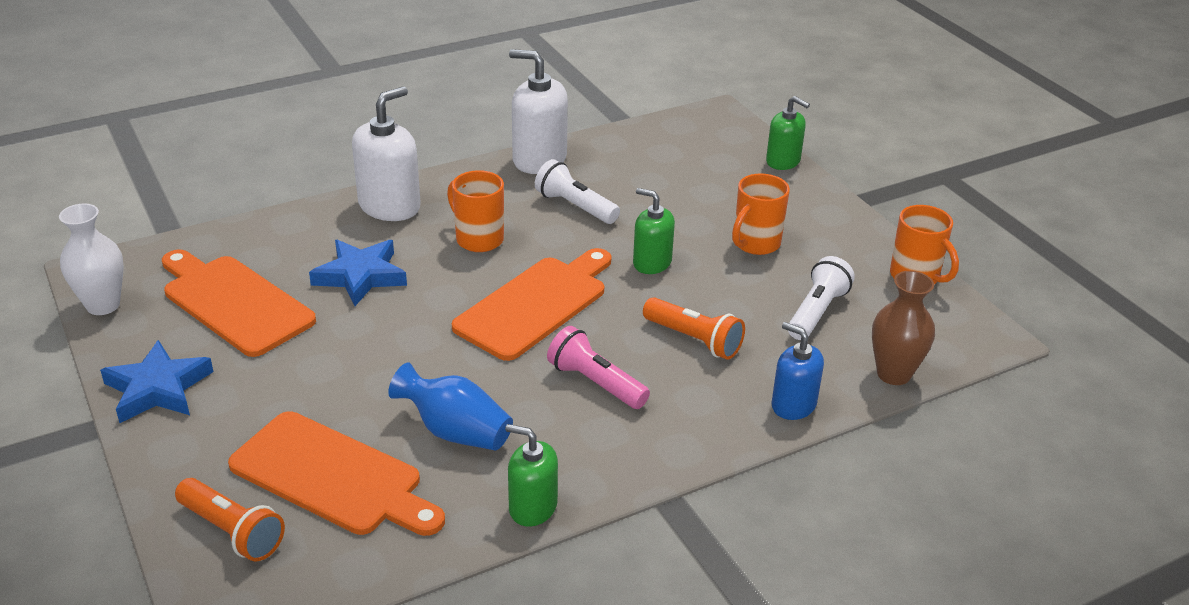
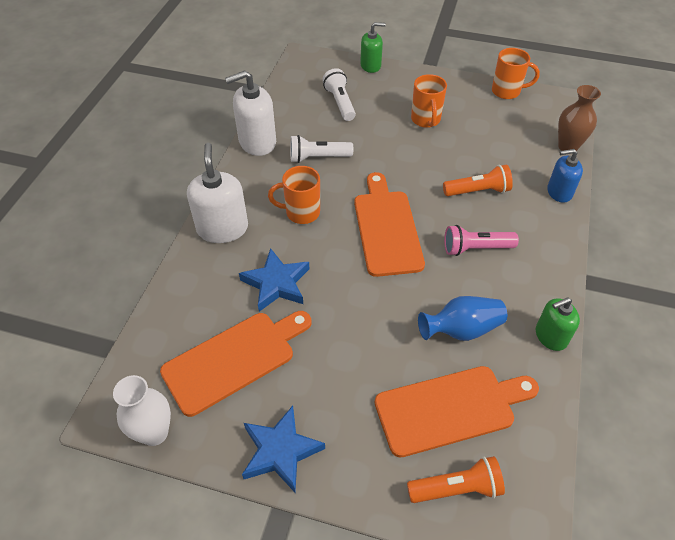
camera: 45 degrees left, 15 degrees up
(234, 303) = (234, 359): orange cutting board -> orange cutting board turned 150 degrees clockwise
(652, 263) = (400, 163): green soap dispenser -> none
(817, 312) = (499, 137): white flashlight -> white flashlight (340, 102)

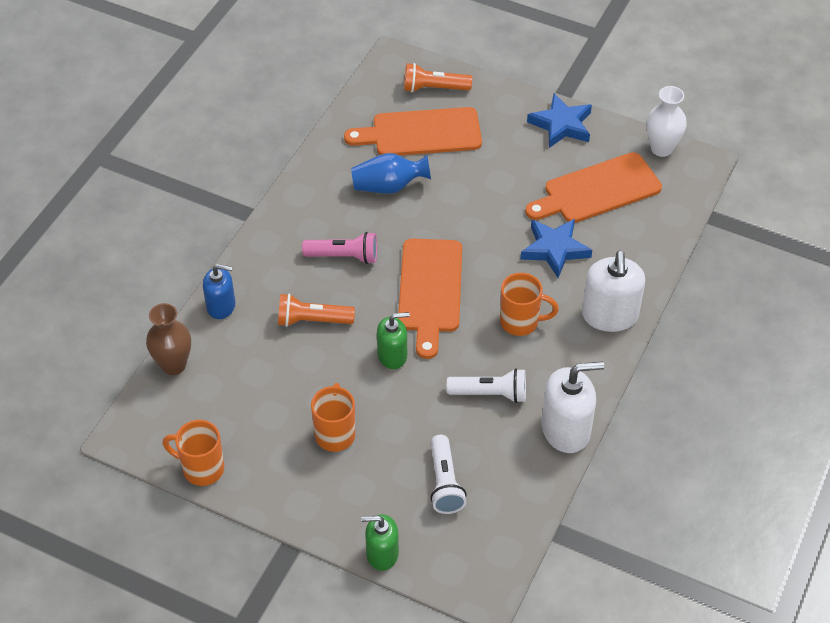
camera: 170 degrees left, 0 degrees up
(550, 336) = (312, 171): green soap dispenser -> green soap dispenser (392, 355)

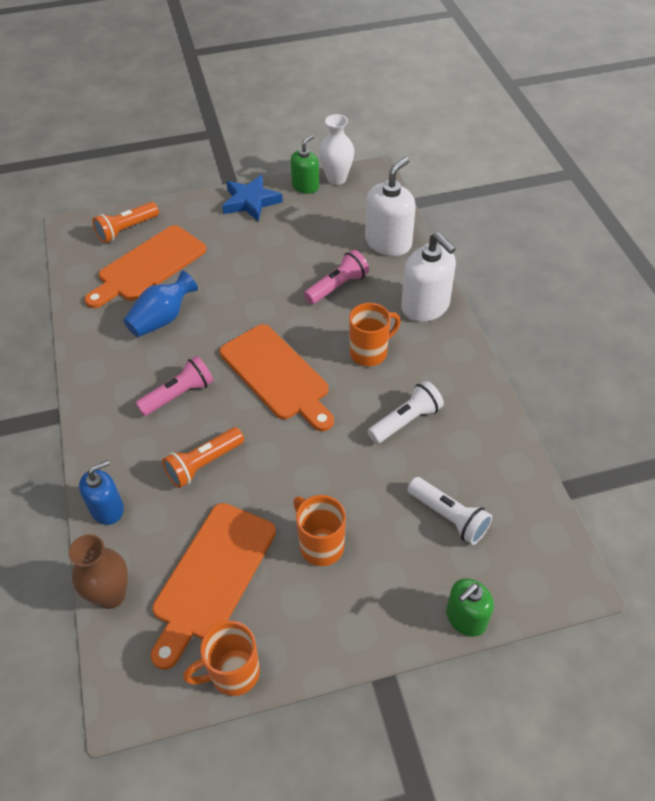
camera: 40 degrees left, 0 degrees up
(392, 355) = (300, 445): green soap dispenser -> green soap dispenser (305, 186)
(554, 249) = (337, 286): blue star -> pink flashlight
(566, 429) = (487, 408): white soap dispenser -> white soap dispenser (388, 242)
(597, 190) = (323, 229): orange cutting board -> orange cutting board (212, 576)

